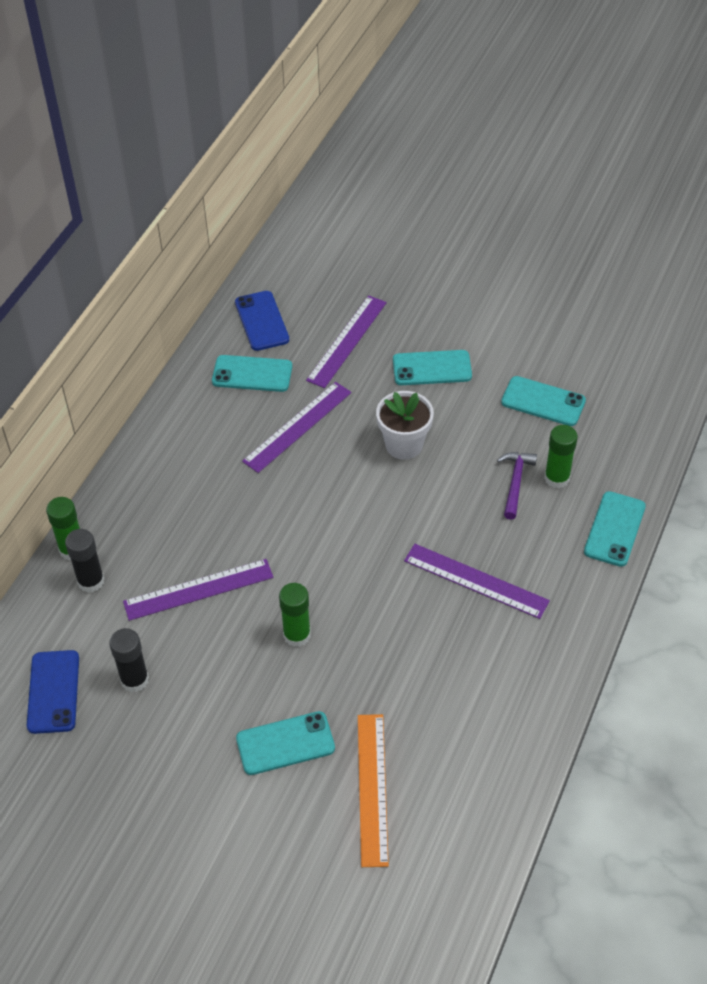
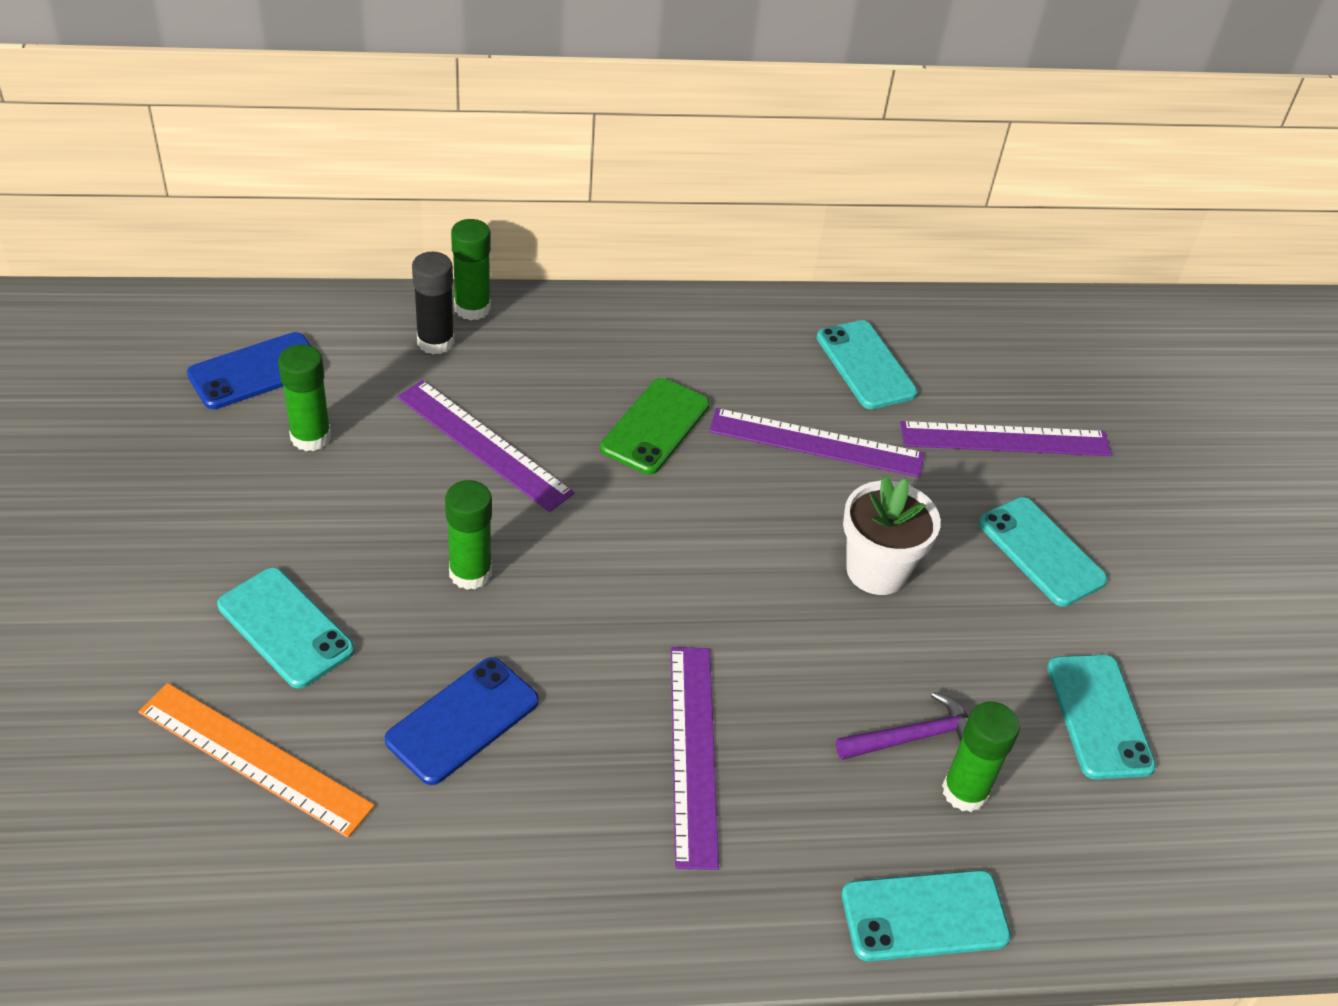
camera: 55 degrees right, 5 degrees down
(134, 680) = (310, 437): black glue stick -> green glue stick
(237, 497) = (655, 427): none -> green phone
(261, 321) = (960, 341): blue phone -> blue phone (462, 720)
(372, 788) = (255, 758): orange ruler -> orange ruler turned 60 degrees clockwise

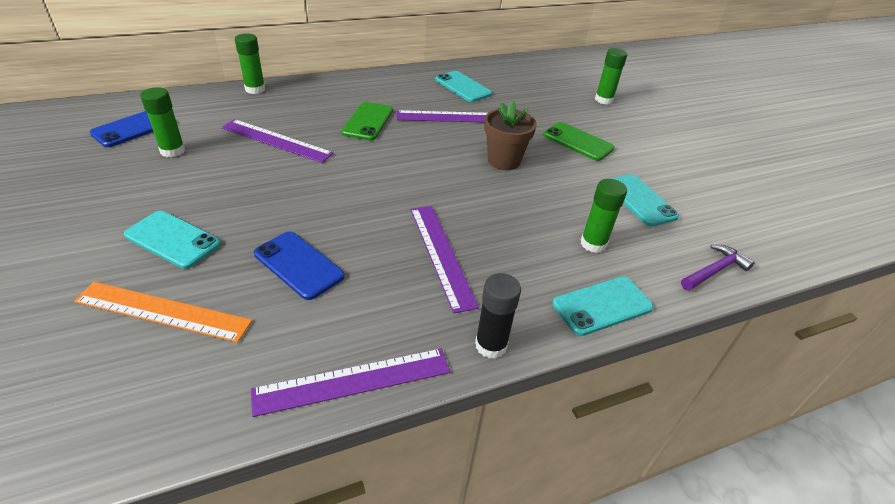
camera: 15 degrees left, 5 degrees down
(435, 342) = (238, 104): black glue stick -> black glue stick (491, 345)
(462, 720) = (298, 265): blue phone -> blue phone turned 75 degrees counterclockwise
(470, 573) = (284, 195): green glue stick -> green glue stick (603, 100)
(876, 571) = (504, 160): white flower pot -> brown flower pot
(913, 737) = (555, 225): purple hammer -> purple hammer (714, 270)
(1005, 439) = (540, 104): purple ruler -> purple ruler (353, 381)
(1041, 552) = (577, 142): turquoise phone -> green phone

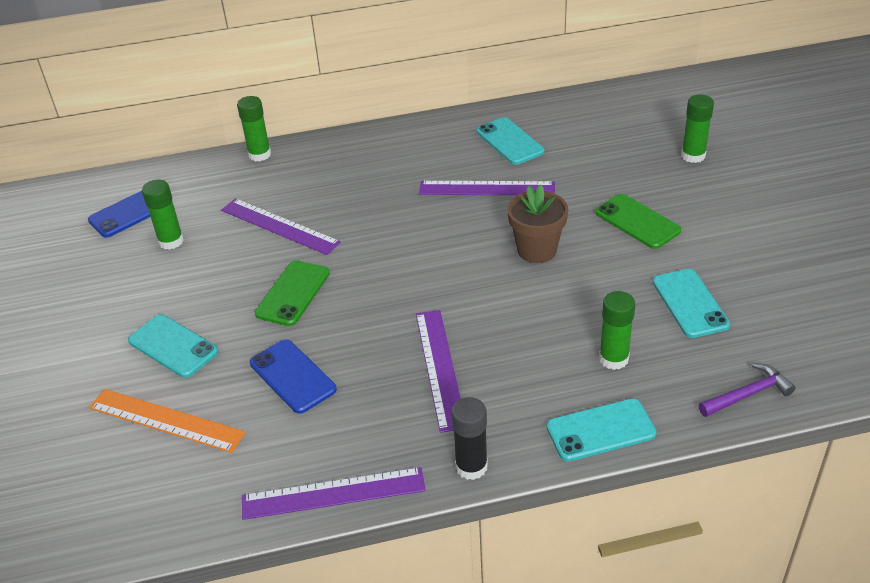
camera: 15 degrees right, 0 degrees up
(368, 121) = (385, 197): green phone -> green phone (293, 293)

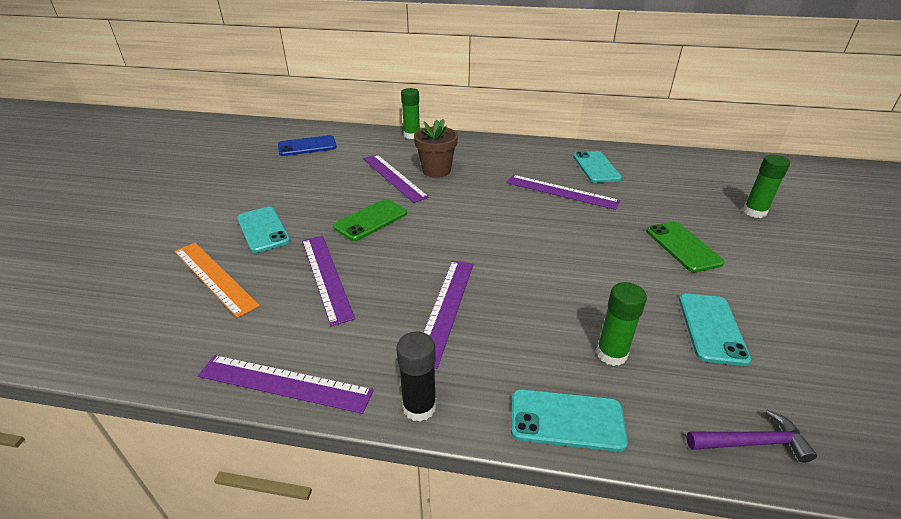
camera: 20 degrees right, 5 degrees down
(171, 241) = (317, 168): green glue stick -> none
(292, 376) = (326, 276): blue phone -> purple ruler
(537, 250) = (580, 243): brown flower pot -> brown flower pot (436, 170)

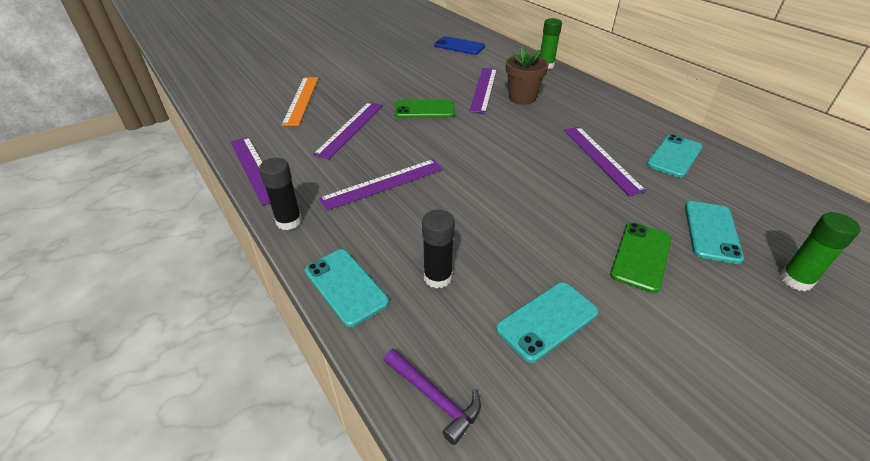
camera: 45 degrees right, 5 degrees up
(263, 229) = (359, 86): turquoise phone -> turquoise phone (711, 232)
(611, 354) = (437, 277): green glue stick -> black glue stick

